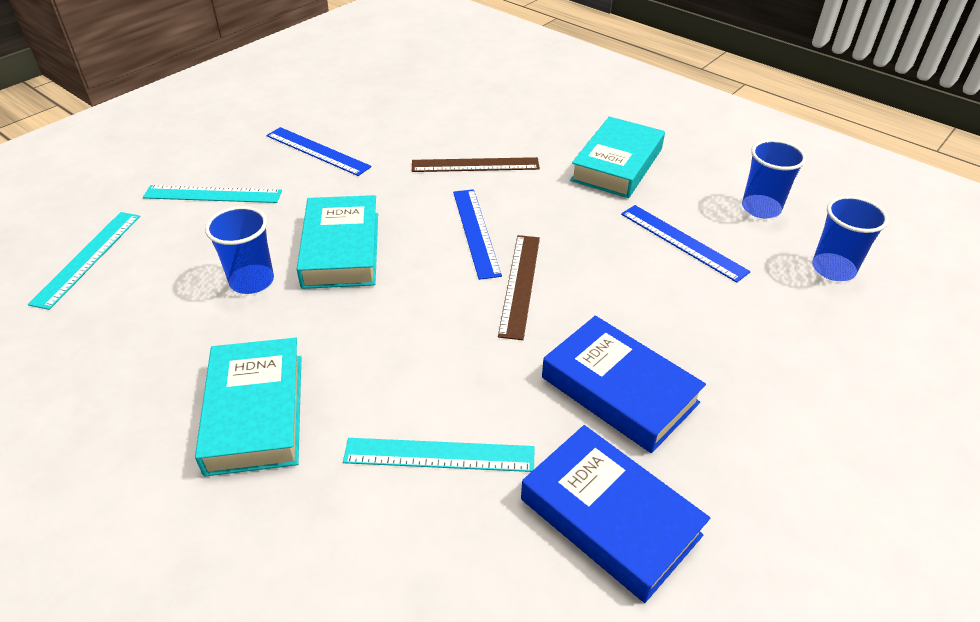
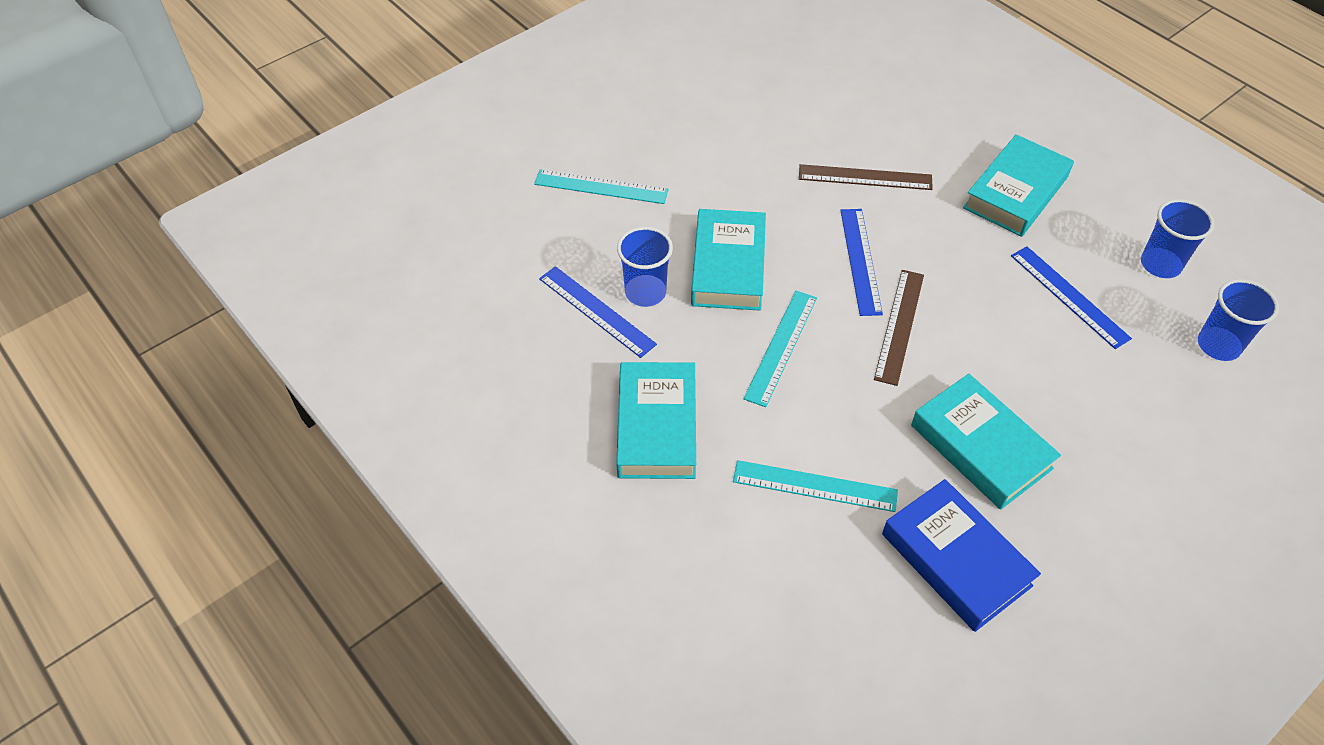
camera: 10 degrees right, 10 degrees up
(87, 258) = (492, 249): turquoise ruler -> turquoise ruler (781, 347)
(317, 151) = (702, 142): blue ruler -> blue ruler (596, 311)
(619, 390) = (981, 447): blue book -> turquoise book

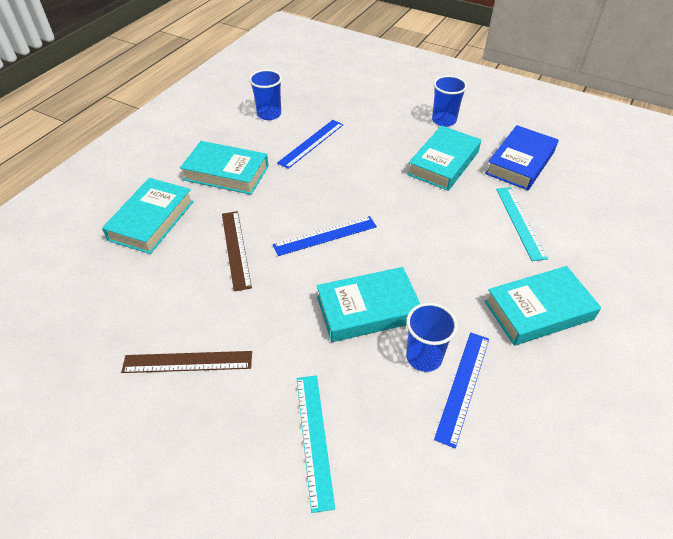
camera: 110 degrees left, 5 degrees down
(781, 347) = (427, 260): turquoise ruler -> none
(899, 326) = (374, 207): brown ruler -> brown ruler (187, 362)
(938, 116) = (152, 220): none -> turquoise book
(1218, 345) = (321, 94): blue cup -> blue cup (444, 120)

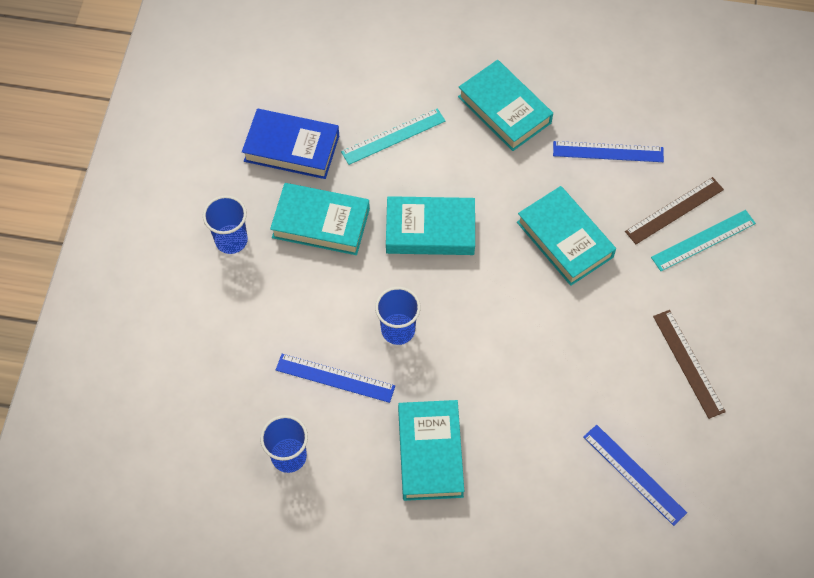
camera: 110 degrees left, 15 degrees up
(152, 220) = (542, 495): turquoise book -> turquoise book (430, 230)
(236, 249) = (544, 385): brown ruler -> brown ruler (674, 210)
(325, 236) = (488, 306): blue ruler -> blue ruler (634, 474)
(424, 357) = (594, 184): blue cup -> blue cup (398, 330)

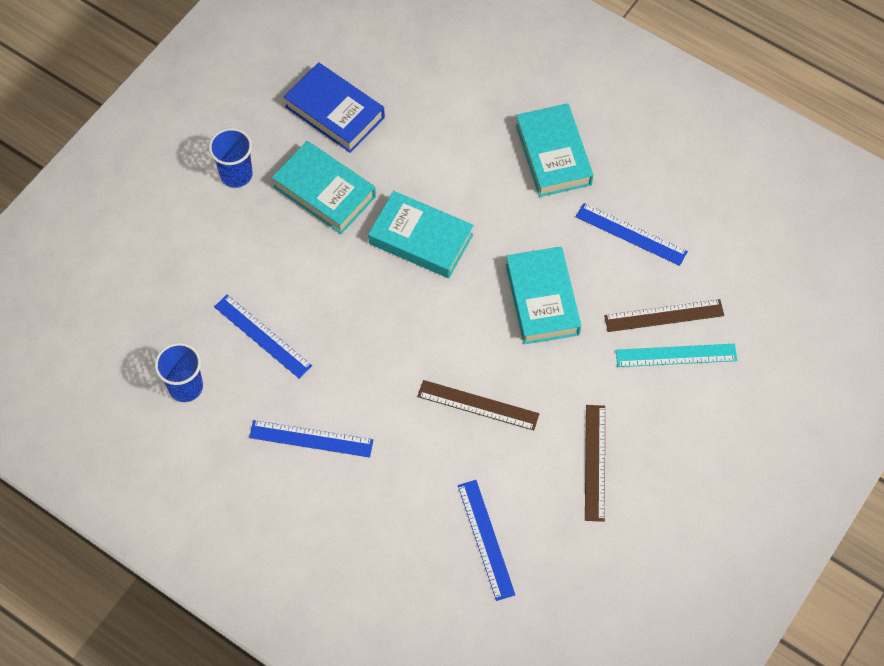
camera: 25 degrees right, 0 degrees up
(393, 136) = (434, 138): turquoise ruler -> none
(398, 330) = (342, 317): blue cup -> none
(430, 453) = (311, 439): turquoise book -> blue ruler
(561, 357) = (478, 405): none -> brown ruler

